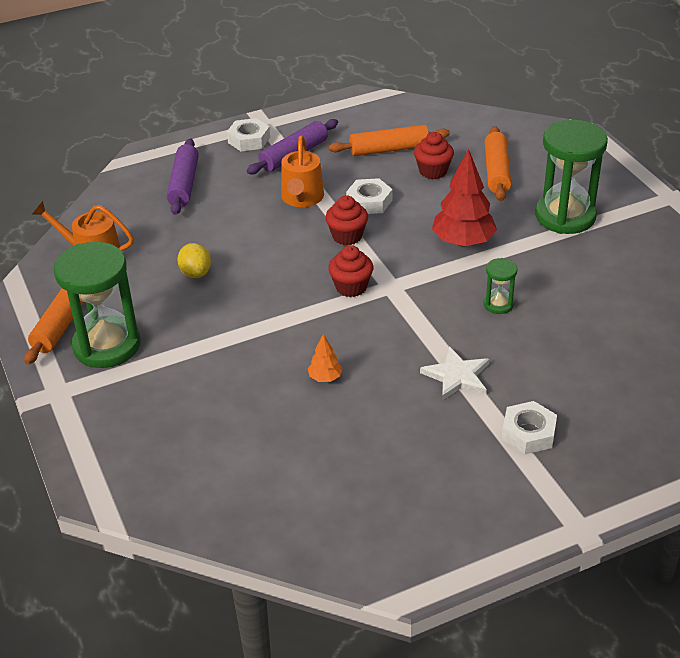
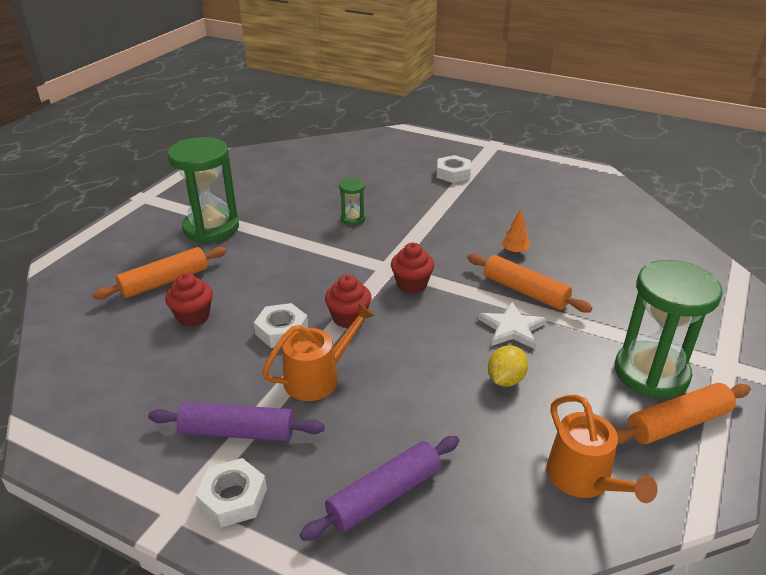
camera: 130 degrees left, 5 degrees down
(389, 149) = (170, 363): orange rolling pin -> orange rolling pin (525, 291)
(457, 376) = (441, 208): white star -> white star (512, 328)
(463, 242) = (293, 258): red tree -> none

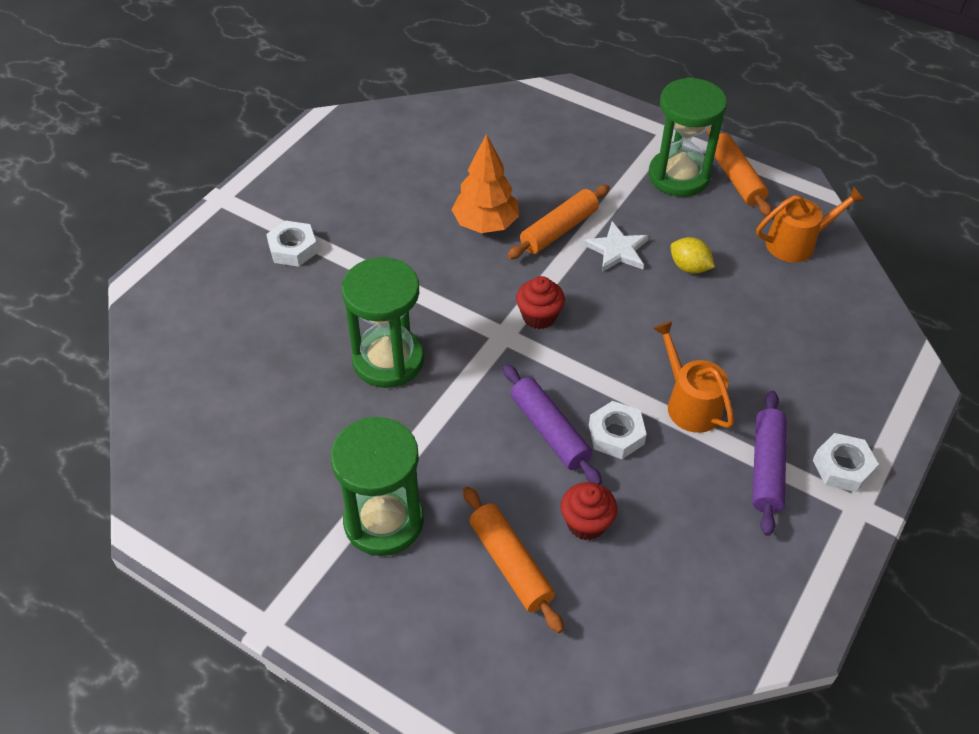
camera: 85 degrees left, 15 degrees up
(349, 318) = (596, 375): red cupcake -> none
(352, 218) = (388, 360): green hourglass -> green hourglass, size x2.16
(384, 495) = (826, 363): purple rolling pin -> purple rolling pin (549, 431)
(514, 251) = (485, 224): orange tree -> orange tree, size x2.10

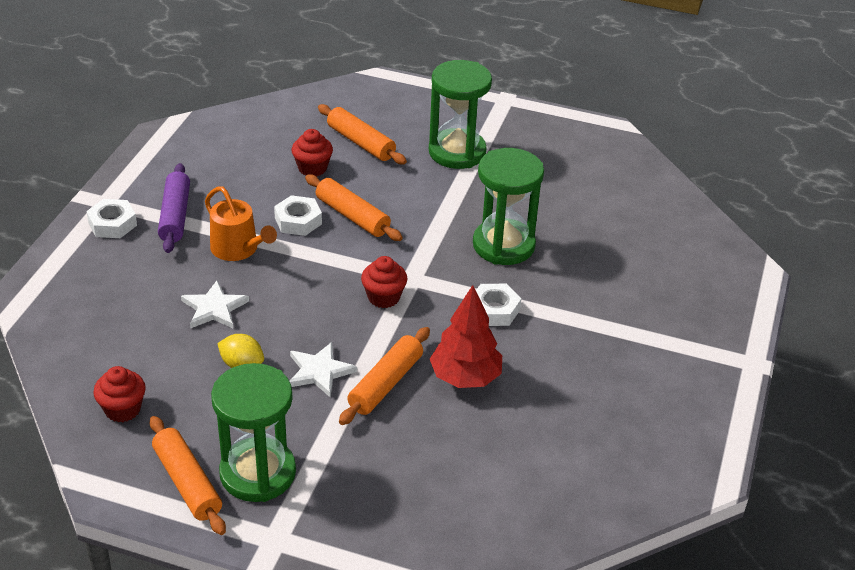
camera: 165 degrees right, 10 degrees down
(293, 248) = (644, 323): white nut -> white nut (494, 310)
(485, 224) = (465, 378): orange tree -> red tree
(549, 431) = (352, 216): purple rolling pin -> orange rolling pin
(716, 331) = (214, 308): none -> white star
(796, 243) = (123, 409): orange watering can -> red cupcake

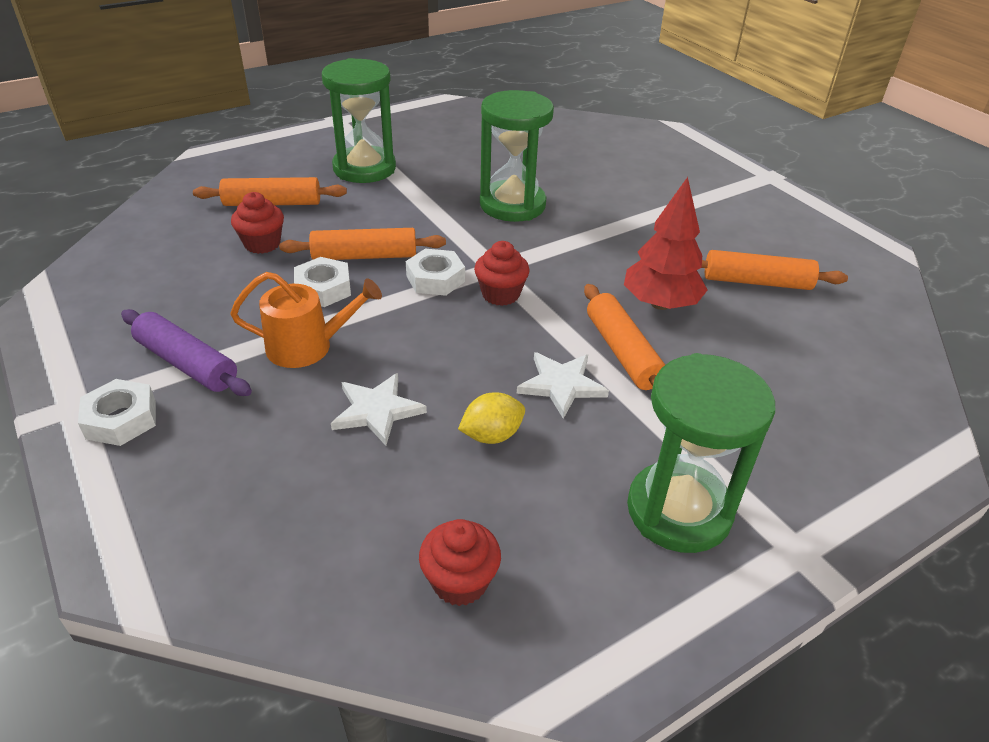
camera: 50 degrees left, 0 degrees up
(187, 482) = (647, 584): orange rolling pin -> orange rolling pin (756, 282)
(494, 310) = (588, 248): white nut -> white nut (435, 279)

